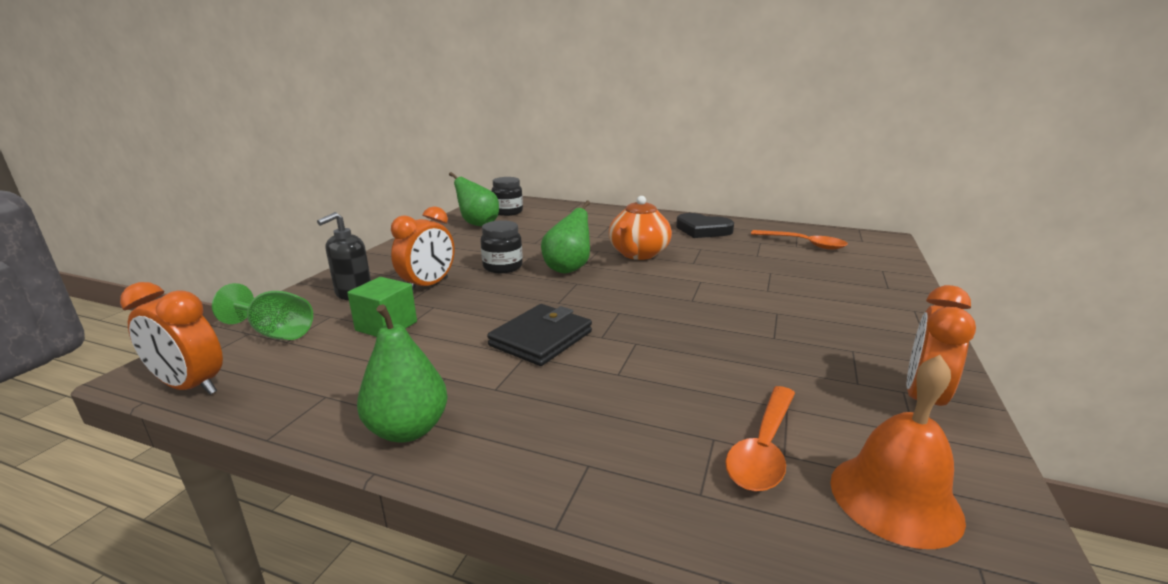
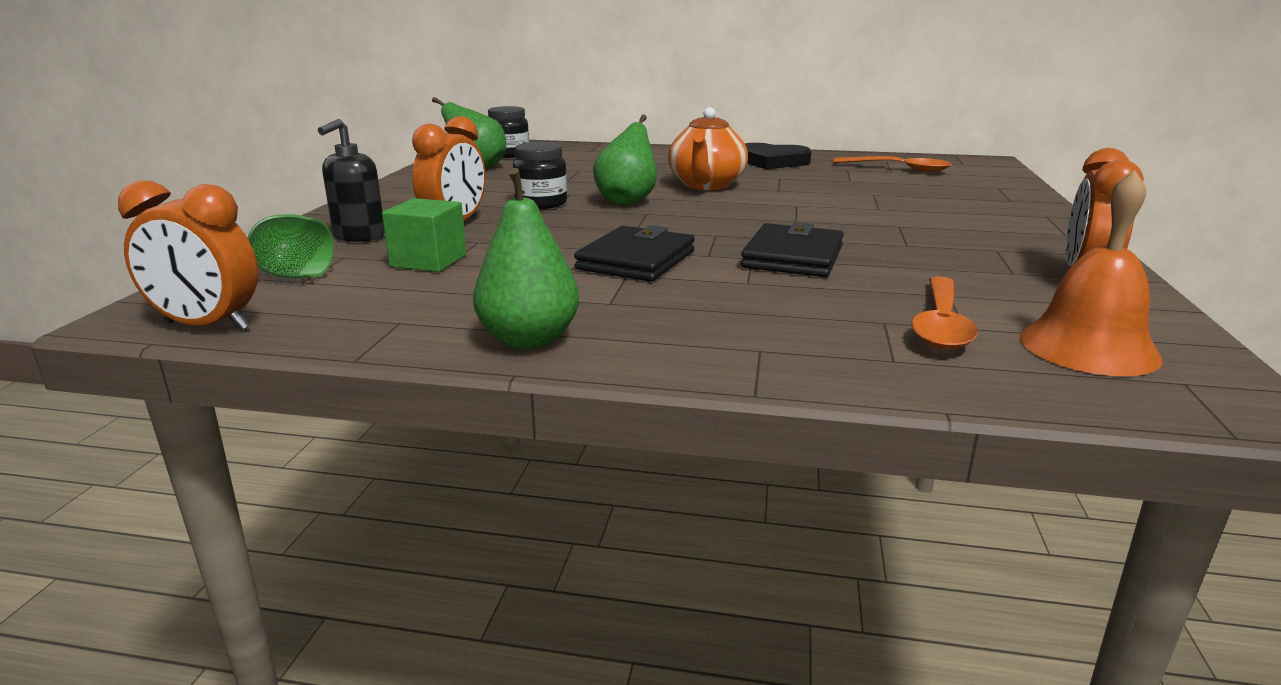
camera: 10 degrees left, 0 degrees up
(669, 345) = (793, 257): none -> black wallet

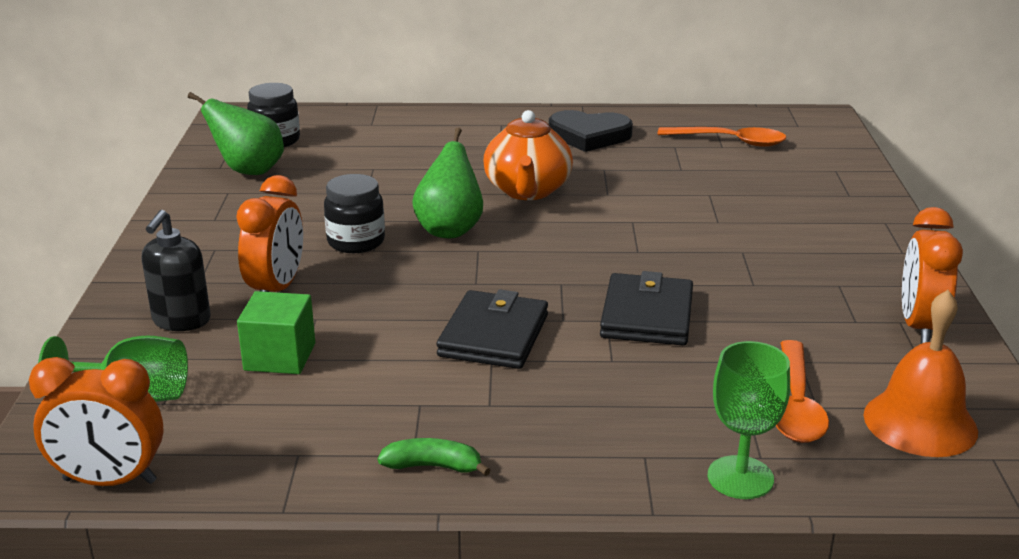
camera: 10 degrees left, 5 degrees up
(529, 340) = (433, 466): green pear -> green banana
(866, 374) = (740, 477): none -> green goblet

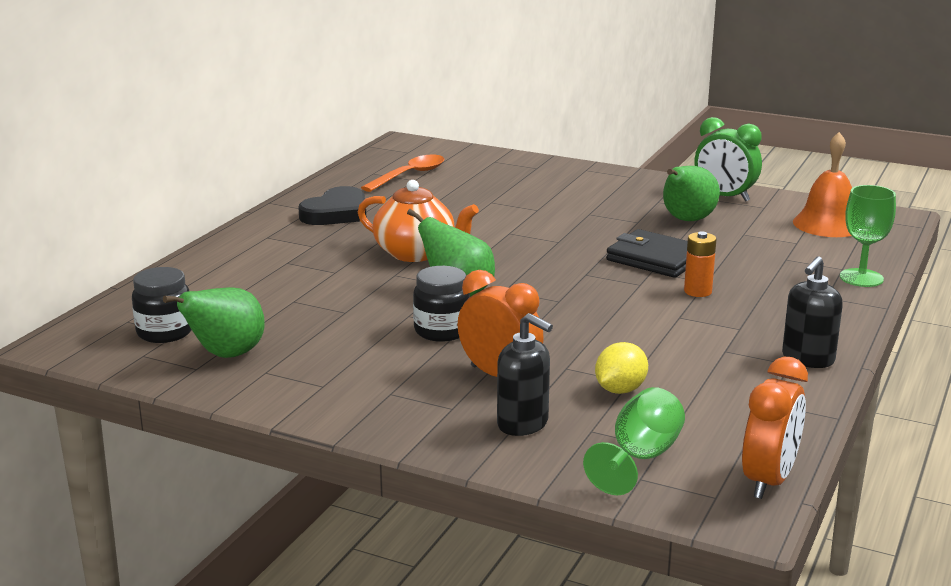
camera: 65 degrees left, 5 degrees down
(280, 357) = (620, 390): green cube -> yellow lemon
(433, 466) = (807, 359): green banana -> black soap dispenser
(493, 335) = (646, 309): black wallet -> none
(574, 359) = (697, 291): none -> orange battery
(796, 405) = (792, 246): orange spoon -> none
(797, 314) = (686, 220): none -> green pear
(919, 326) = (724, 197): orange clock -> green clock

